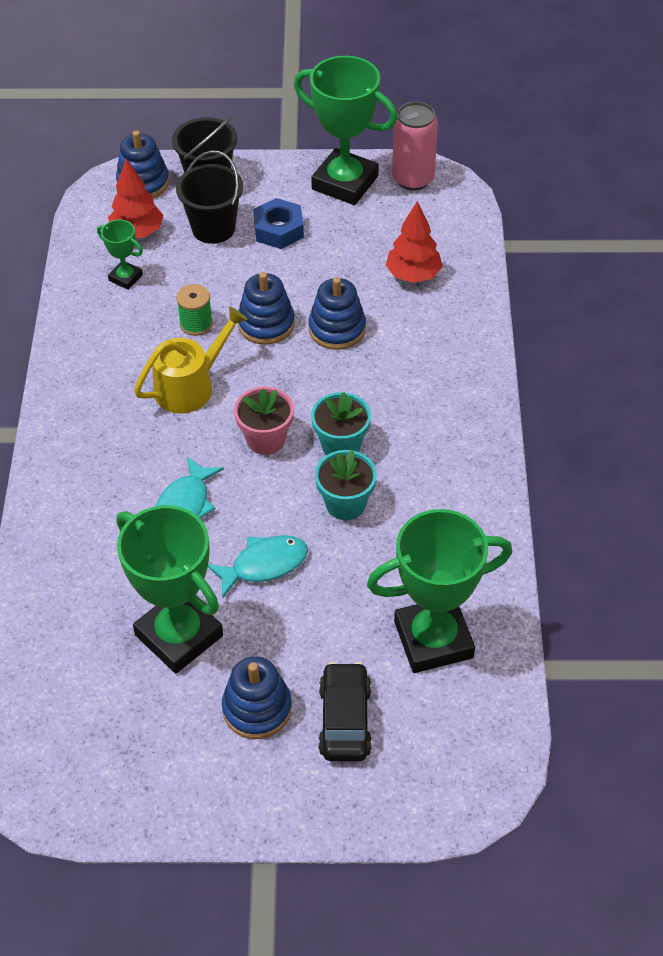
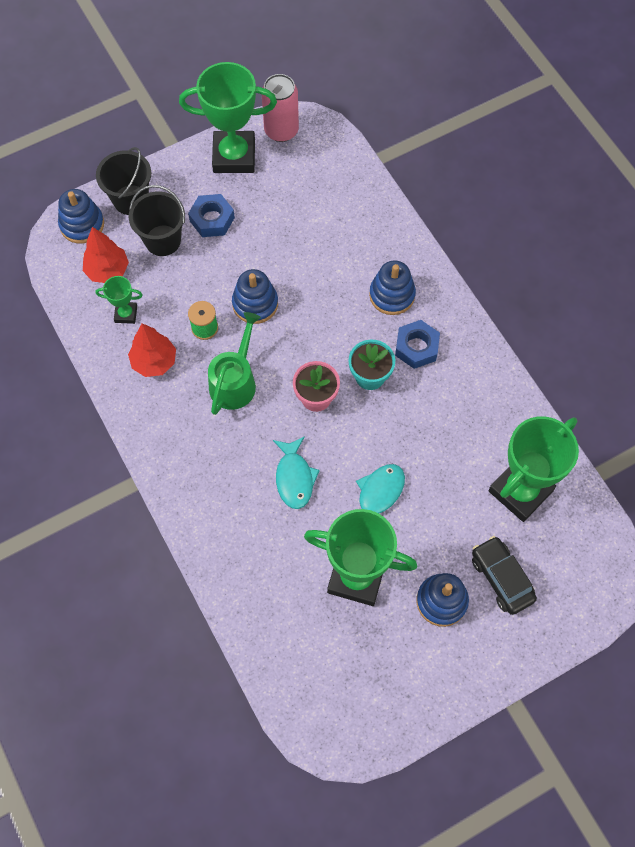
camera: 30 degrees left, 15 degrees up
(190, 386) = (235, 382): yellow watering can -> green watering can
(337, 329) = (308, 284): blue stacking toy -> blue stacking toy (392, 295)
(345, 503) = (402, 420): turquoise flower pot -> none
(413, 275) = (332, 213): red tree -> red tree (154, 362)
(414, 440) = (416, 347): none -> blue nut

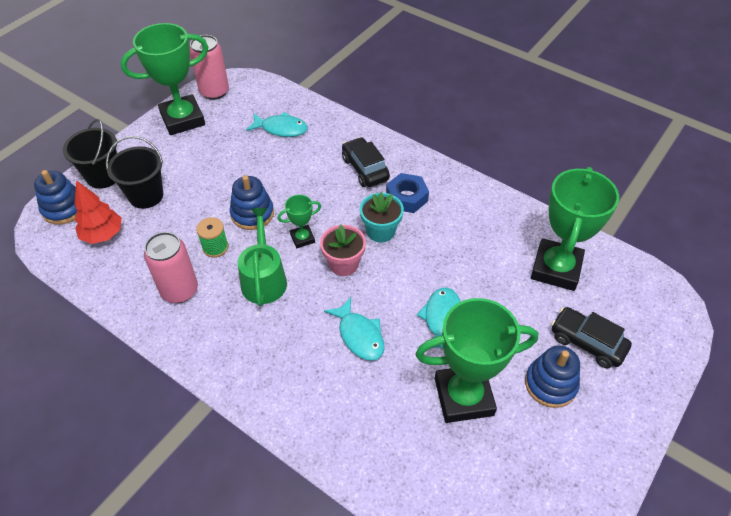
camera: 25 degrees left, 15 degrees down
(126, 314) = (135, 262): green trophy -> green trophy (302, 238)
(154, 362) = (179, 290): red tree -> pink can
(212, 219) = (184, 167): blue nut -> none
(329, 209) = (281, 129): none -> turquoise fish
(392, 295) = (365, 169): blue stacking toy -> black car

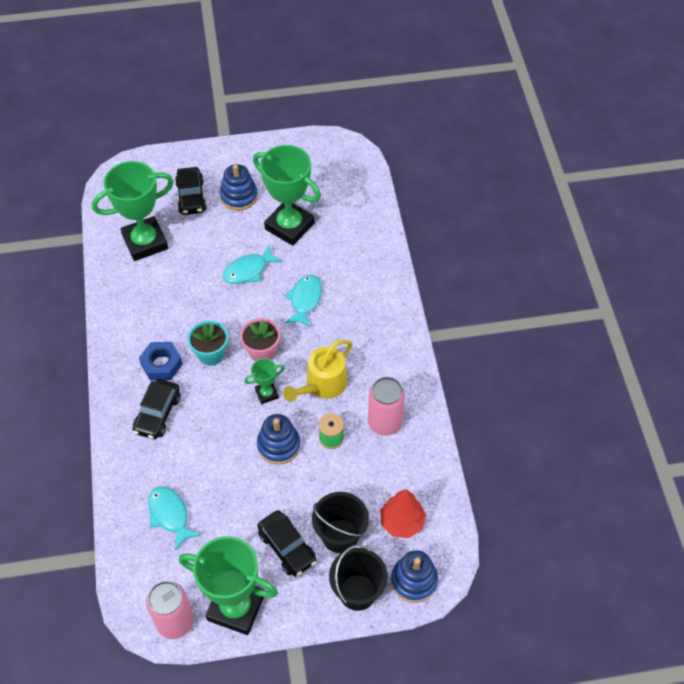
camera: 135 degrees left, 5 degrees up
(180, 165) = (287, 547): none -> black car
(264, 279) = (322, 384): green watering can -> yellow watering can
(302, 238) = (266, 393): green trophy -> green trophy turned 45 degrees counterclockwise

